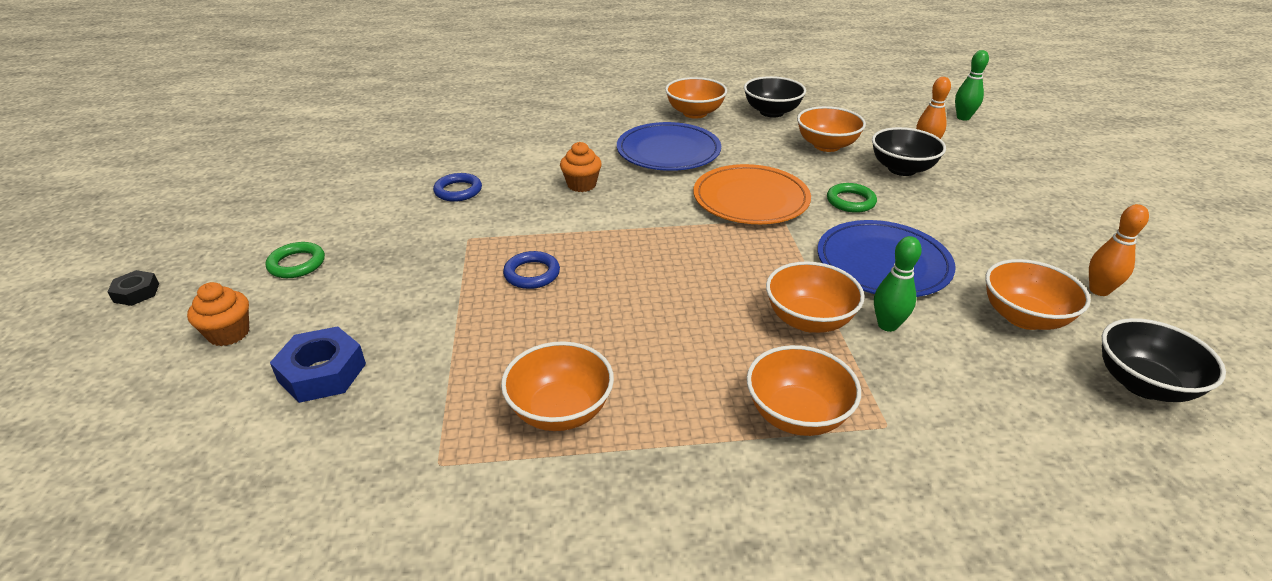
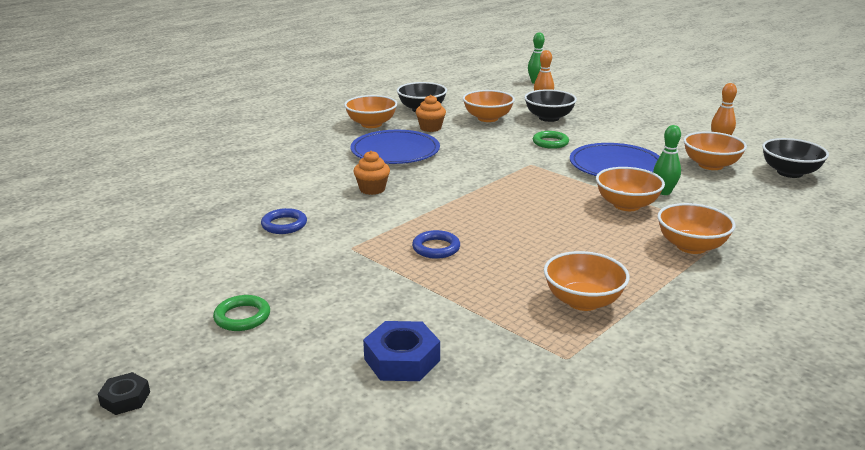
camera: 40 degrees left, 10 degrees down
(229, 333) = (278, 378): orange cupcake -> orange cupcake (430, 128)
(751, 199) = (495, 160): orange plate -> none

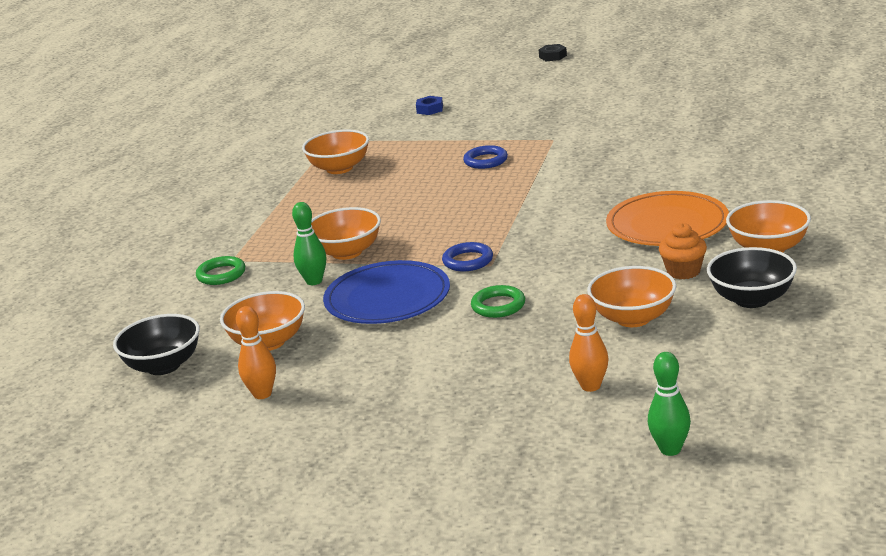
camera: 155 degrees right, 0 degrees up
(242, 317) = (556, 91): green ring -> green ring (221, 274)
(284, 225) = (635, 133): blue ring -> blue ring (468, 261)
(372, 189) = (616, 180): orange cupcake -> none
(395, 151) = (667, 224): blue plate -> orange plate
(402, 359) = (430, 109): blue nut -> blue nut, size x0.58
(549, 118) = (546, 354): black bowl -> none
(691, 246) = (268, 233): orange bowl -> none

